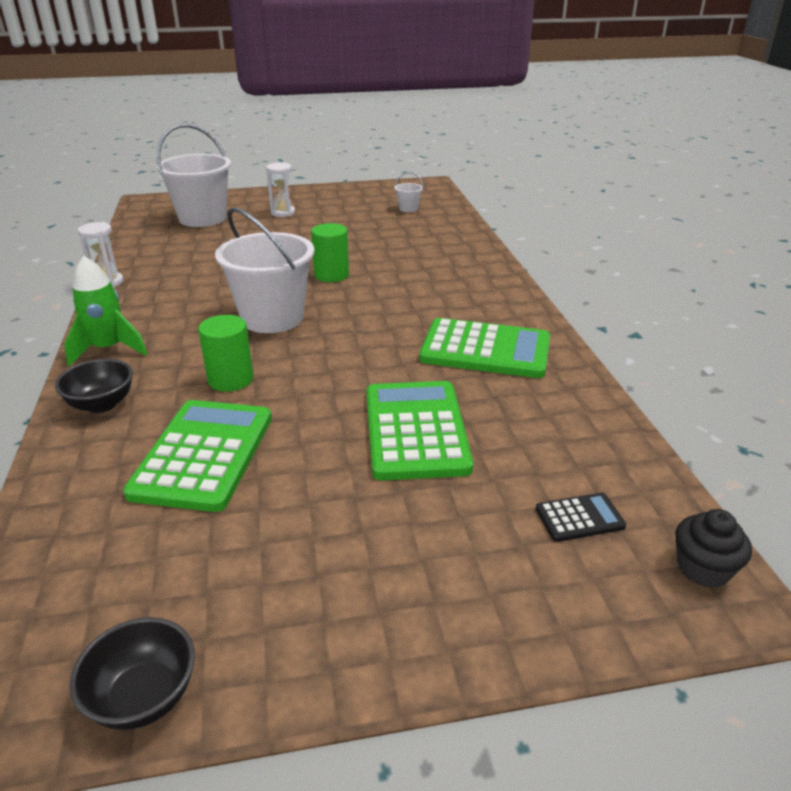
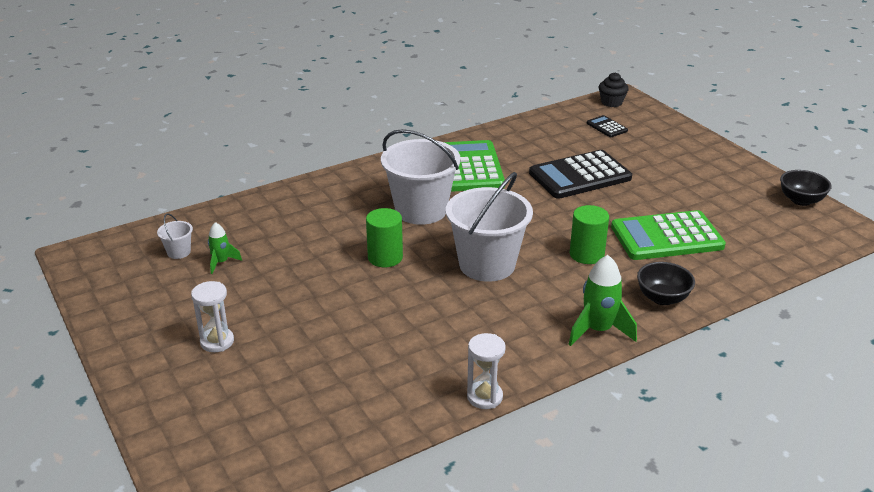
camera: 110 degrees left, 0 degrees up
(202, 218) = (259, 406): white bucket -> white bucket (421, 210)
(381, 220) = (221, 262): none -> green rocket
(416, 430) = (579, 176): green calculator -> black calculator

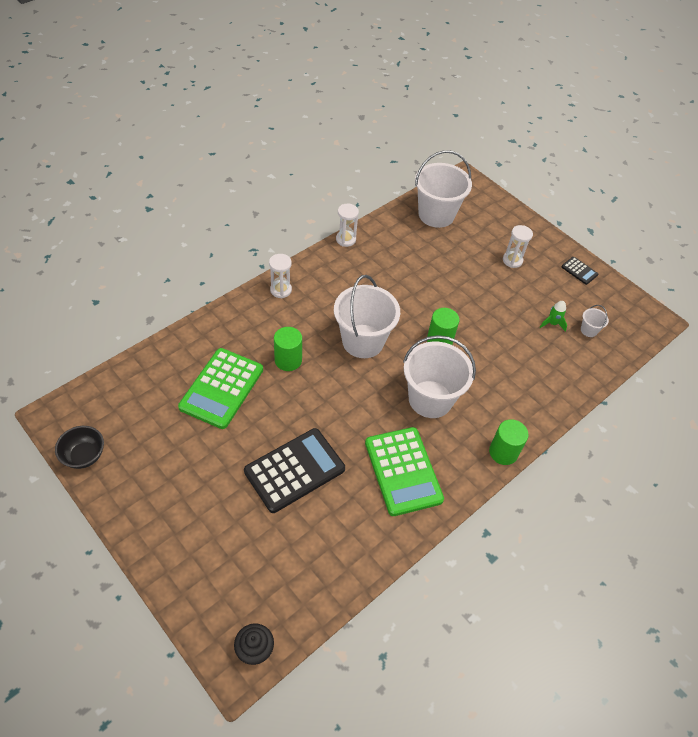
camera: 165 degrees right, 20 degrees up
(302, 429) = (436, 214): none -> white bucket
(362, 170) = (503, 452): none -> green cylinder
(598, 330) = (281, 290): green rocket -> white hourglass
(607, 127) = (264, 578): black calculator -> black calculator (579, 271)
(662, 298) = (234, 321): black bowl -> none
(666, 237) = (221, 388): green calculator -> green calculator turned 135 degrees clockwise

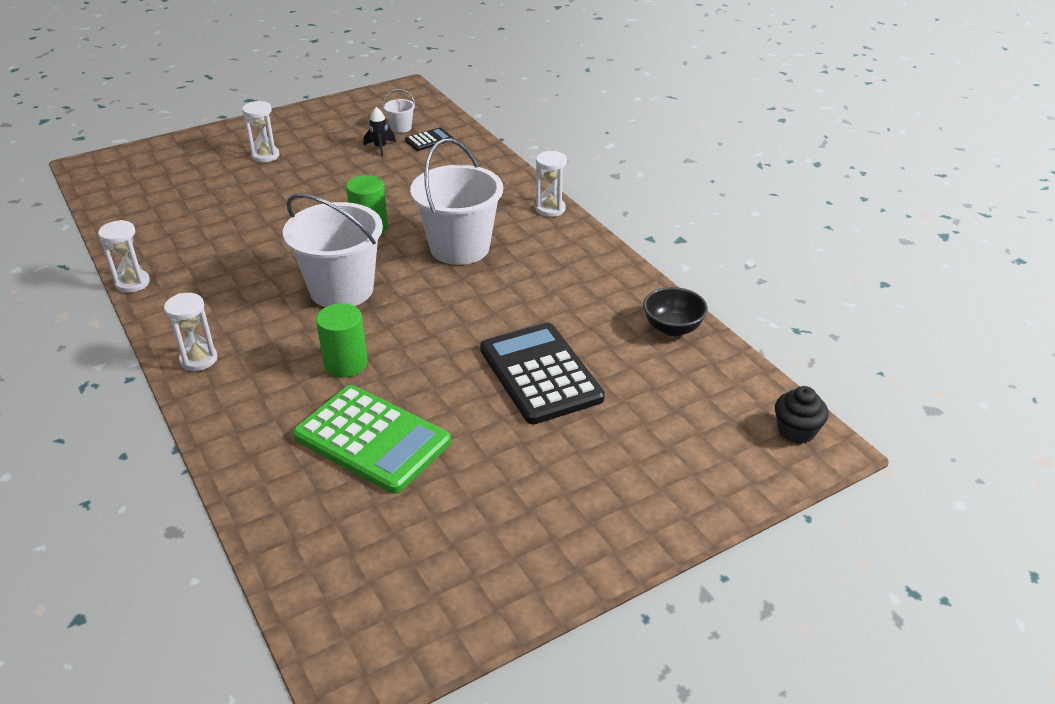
camera: 75 degrees left, 15 degrees down
(84, 455) = (457, 625): black bowl -> black bowl (672, 328)
(403, 471) = (560, 283): green calculator -> none
(436, 214) = (141, 198): white bucket -> none
(503, 452) = (550, 209): green cylinder -> white hourglass
(552, 323) = (380, 147): green rocket -> black rocket
(579, 271) = (309, 117): black calculator -> black calculator (429, 140)

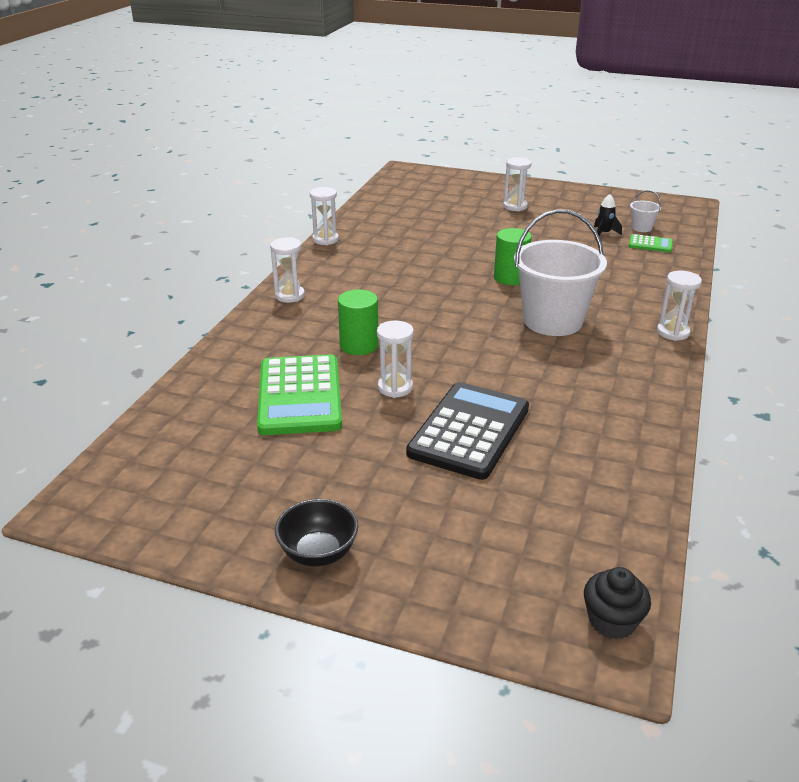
camera: 50 degrees right, 5 degrees down
(341, 290) = (429, 303): white bucket -> none
(429, 140) = (650, 244): black calculator -> green calculator
(435, 378) = (395, 387): none -> white hourglass
(672, 328) = (633, 470): black bowl -> black bowl (318, 553)

